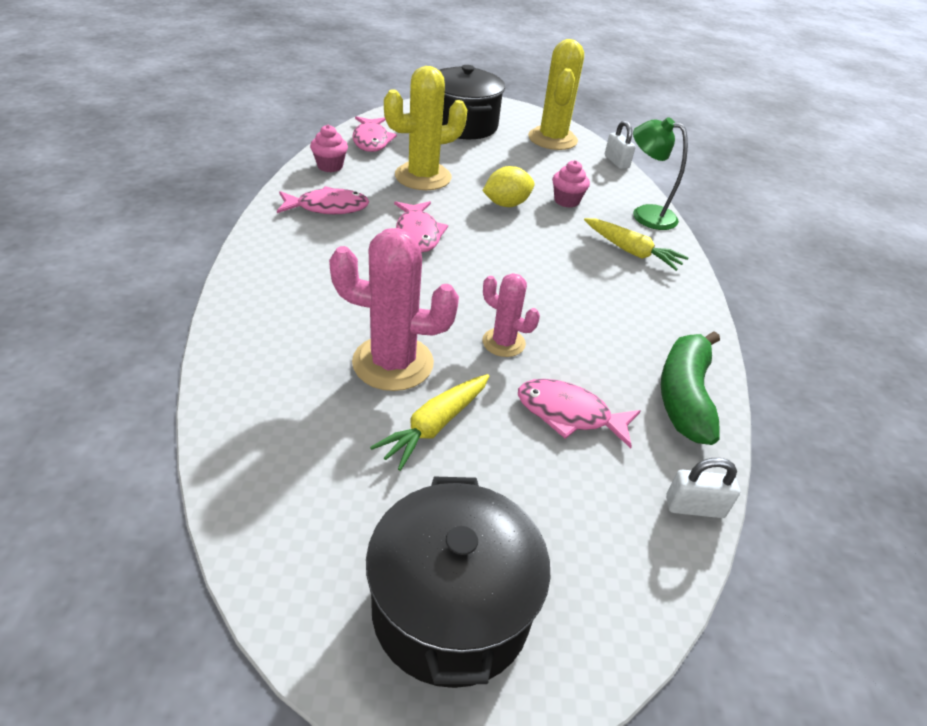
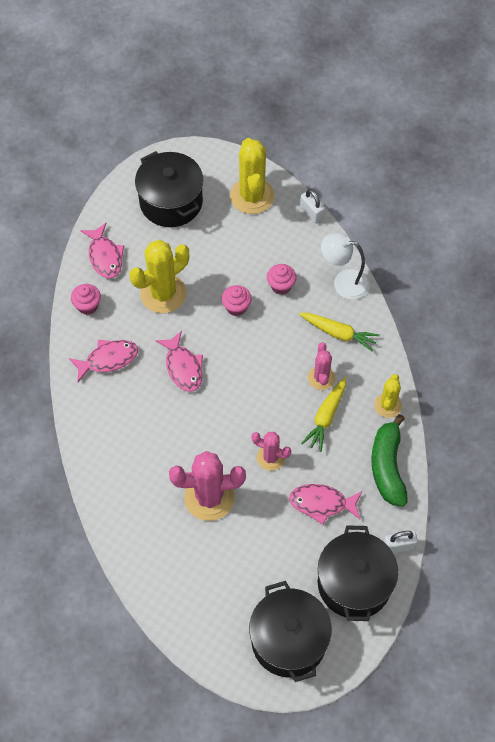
camera: 10 degrees left, 20 degrees up
(435, 425) = (249, 536): yellow carrot -> yellow carrot (326, 417)
(506, 204) = (236, 307): yellow lemon -> pink cupcake
(599, 283) = (321, 378): none -> pink cactus
(603, 544) = (354, 583): none -> black pot
(645, 214) = (343, 282): green lamp -> white lamp
(691, 330) = (387, 405): none -> yellow cactus

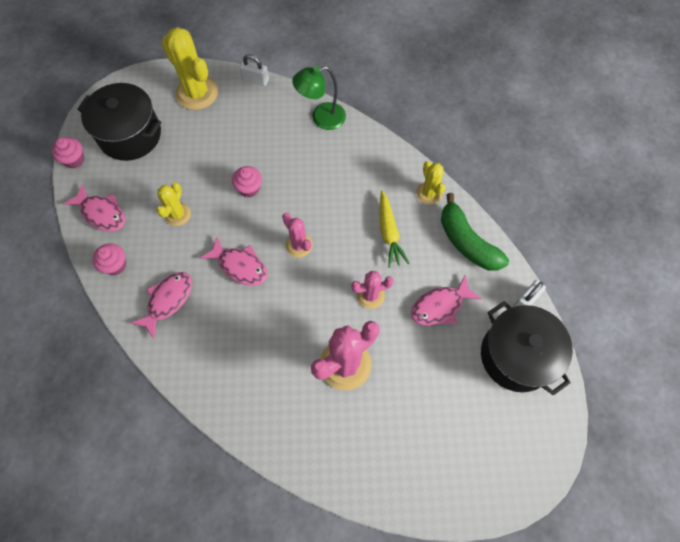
camera: 35 degrees left, 5 degrees up
(163, 294) = (177, 214): yellow cactus -> yellow cactus, size x0.57
(281, 286) = (273, 150): pink cupcake -> pink cupcake (74, 160)
(289, 640) = (504, 443): black pot -> none
(321, 378) = (361, 204): pink cactus -> pink cactus (299, 245)
(338, 333) = (348, 160): yellow carrot -> none
(343, 282) = (321, 118): white lamp -> green lamp

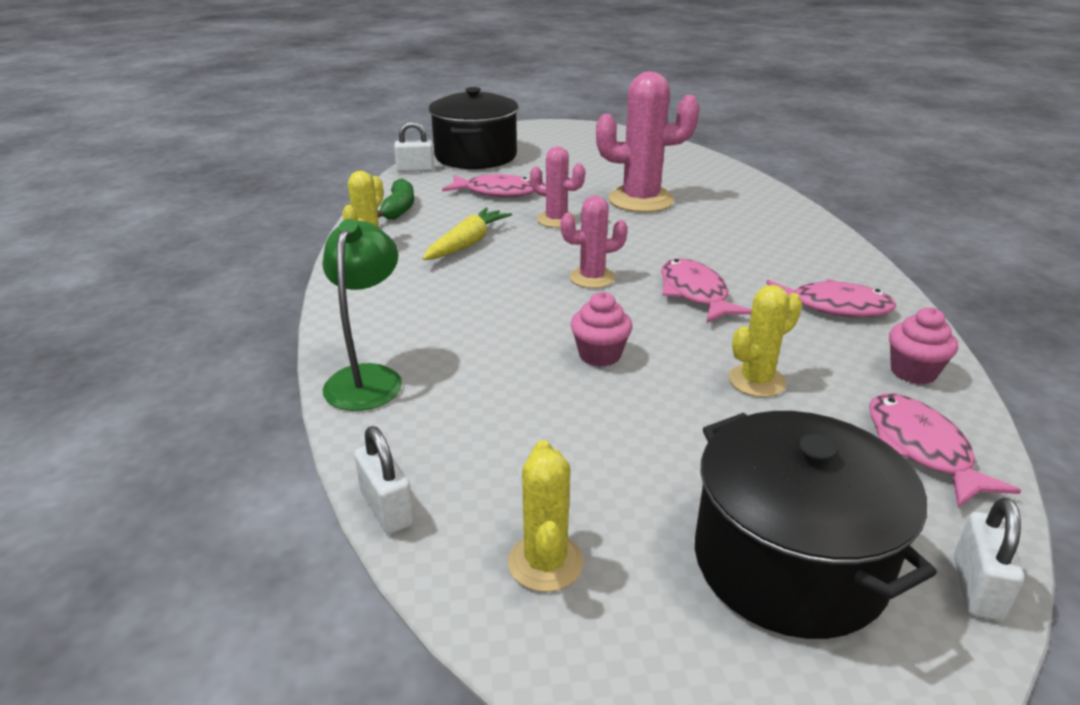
camera: 140 degrees left, 35 degrees down
(74, 160) = (977, 587): pink cupcake -> white padlock
(168, 301) = (833, 307): pink fish -> pink fish turned 150 degrees counterclockwise
(197, 93) = (545, 563): yellow cactus -> yellow cactus, size x0.57
(299, 245) = (592, 278): pink cactus -> pink cactus turned 75 degrees clockwise
(321, 118) = (368, 378): green lamp -> green lamp turned 105 degrees counterclockwise
(466, 242) = (399, 209): green banana -> green banana, size x0.63

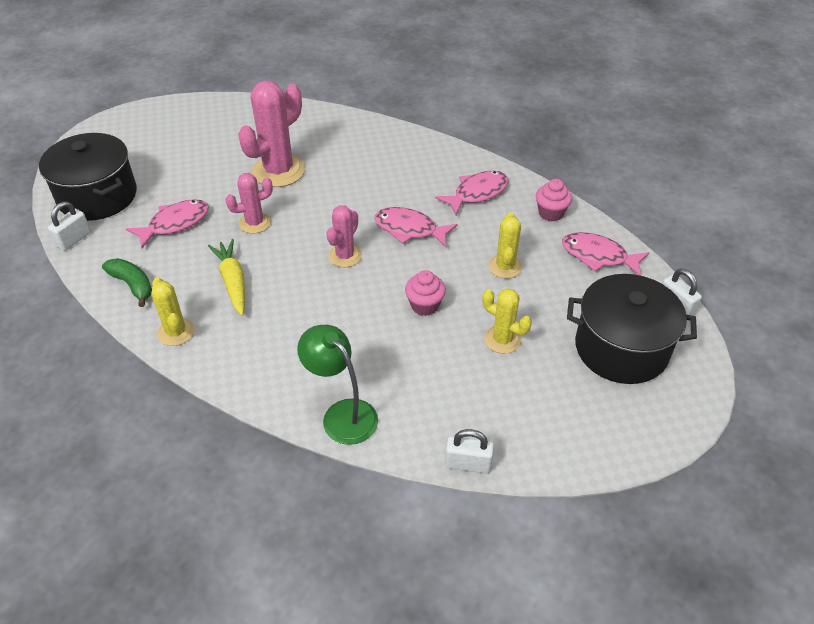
camera: 50 degrees left, 15 degrees up
(545, 563) = (555, 425): yellow cactus -> yellow cactus (502, 339)

